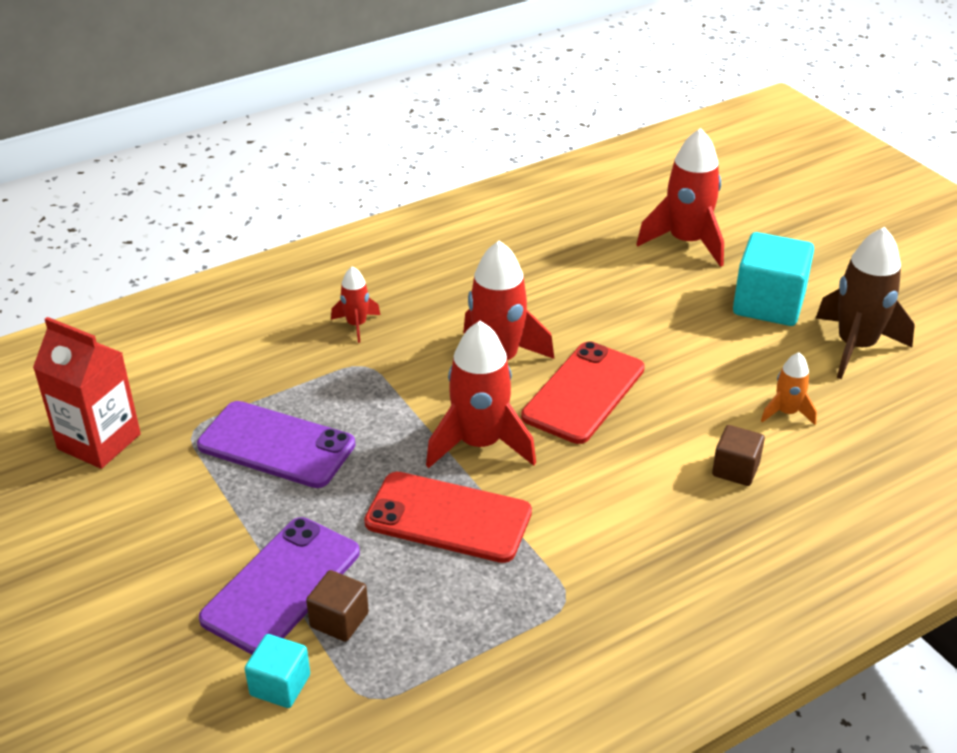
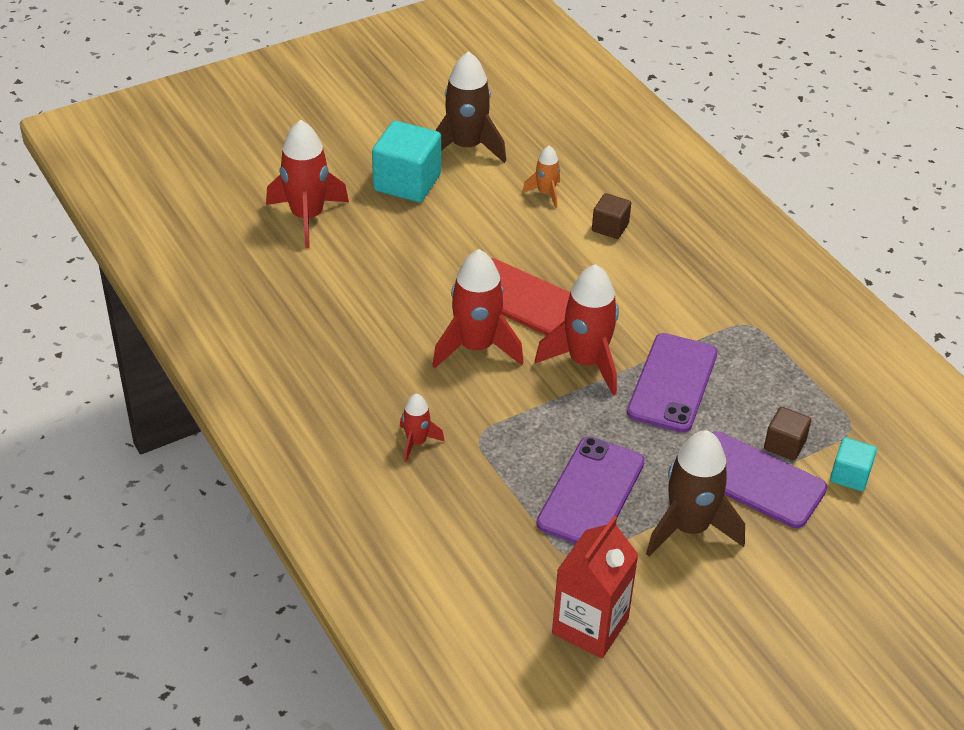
camera: 90 degrees left, 5 degrees up
(215, 522) = (689, 528): none -> brown rocket
(448, 517) = (672, 383): red phone -> purple phone

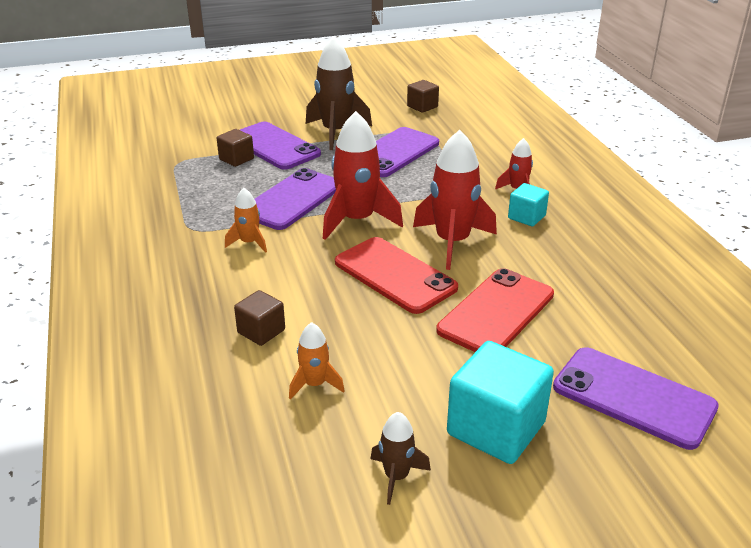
camera: 165 degrees left, 10 degrees down
(307, 217) = (633, 397): red rocket -> purple phone
(419, 273) = (496, 312): none -> red phone
(466, 147) = (396, 476): brown rocket -> brown rocket, size x0.51
(590, 626) = (422, 107): red carton -> brown cube
(679, 315) = (249, 243): none -> orange rocket
(850, 475) = (206, 141): turquoise cube -> turquoise cube (526, 217)

